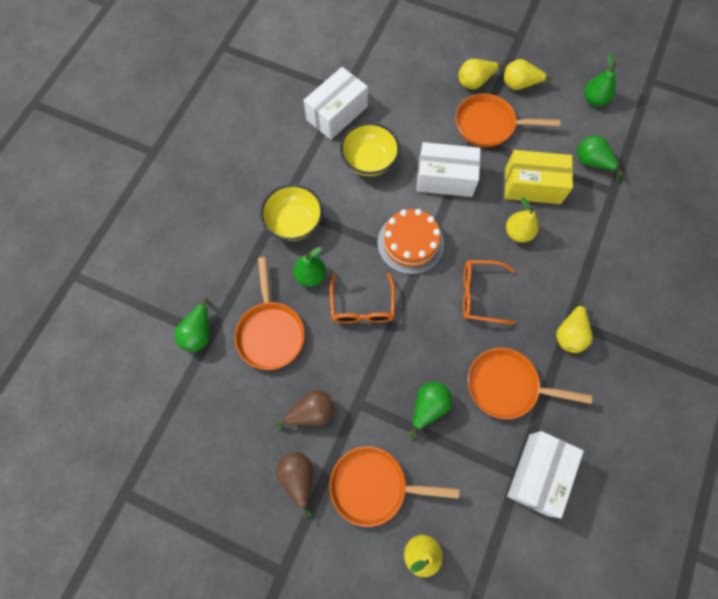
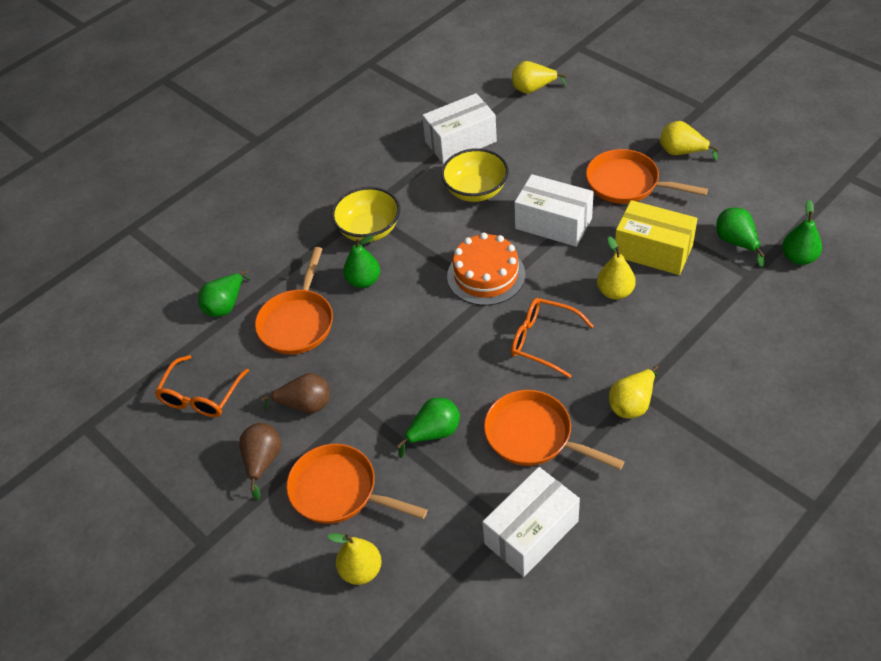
camera: 25 degrees right, 20 degrees down
(362, 305) = (406, 321): orange glasses -> orange glasses (201, 395)
(475, 82) = (629, 140): yellow pear -> yellow pear (533, 89)
(594, 99) = (767, 182): green pear -> green pear (798, 258)

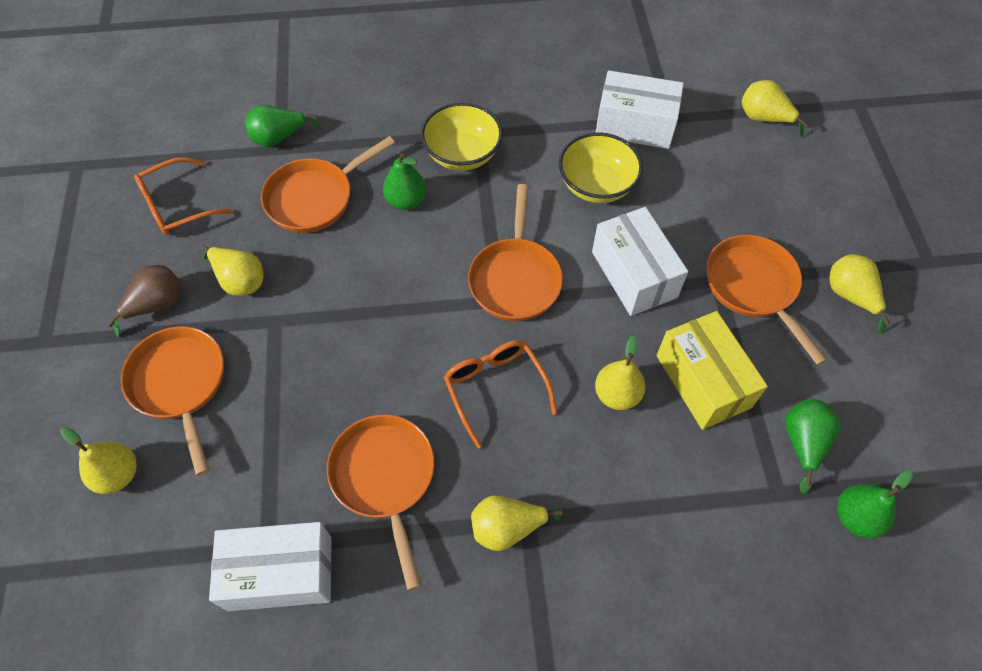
camera: 35 degrees right, 10 degrees up
(305, 405) = (240, 281): brown pear -> yellow pear
(434, 433) = (307, 398): green pear -> none
(486, 275) = (515, 278): orange cake -> orange pan

